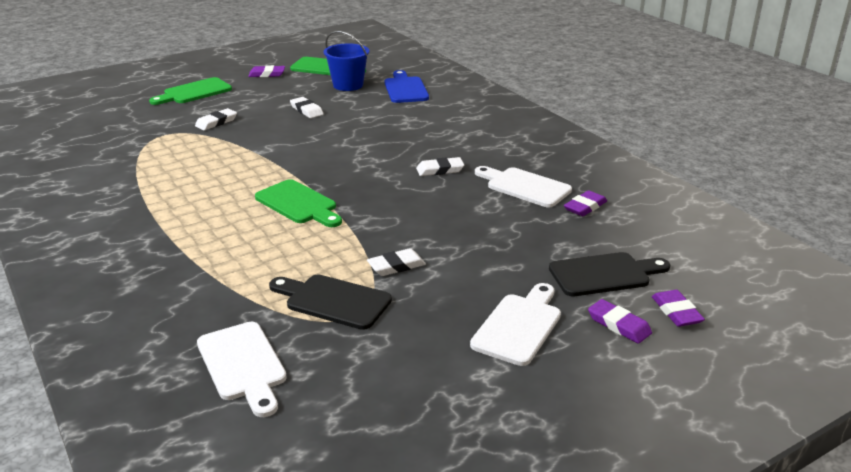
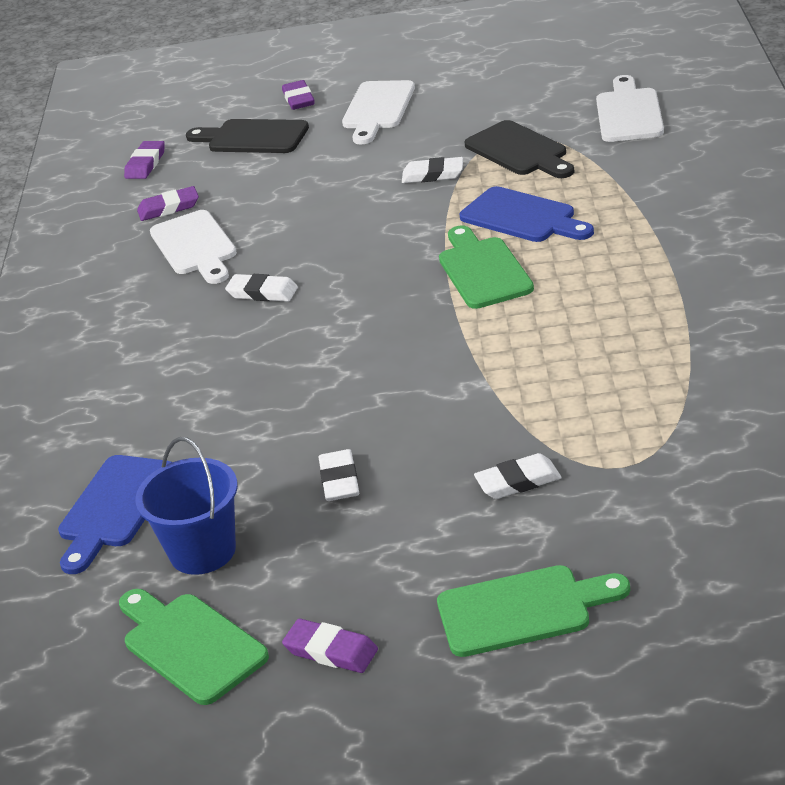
camera: 145 degrees left, 5 degrees up
(292, 243) = (523, 217): none -> blue cutting board
(519, 326) = (378, 109): white cutting board -> white cutting board turned 45 degrees counterclockwise
(676, 312) = (240, 101): purple eraser -> purple eraser (145, 164)

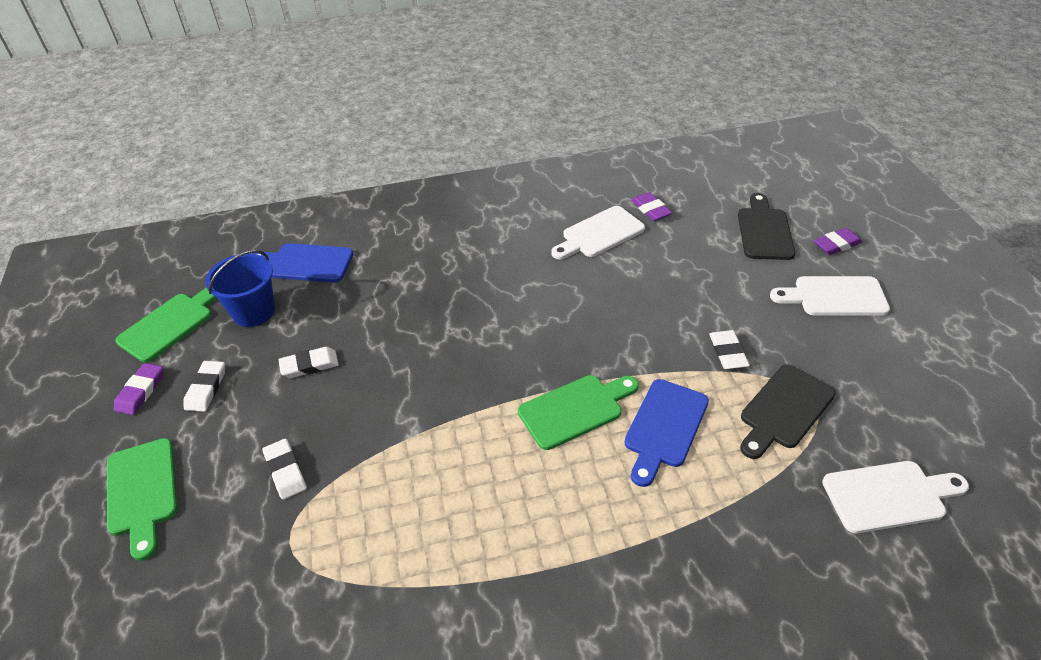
camera: 75 degrees right, 10 degrees up
(145, 164) = (711, 184): purple eraser -> none
(262, 292) = (540, 281): white eraser -> white eraser (206, 388)

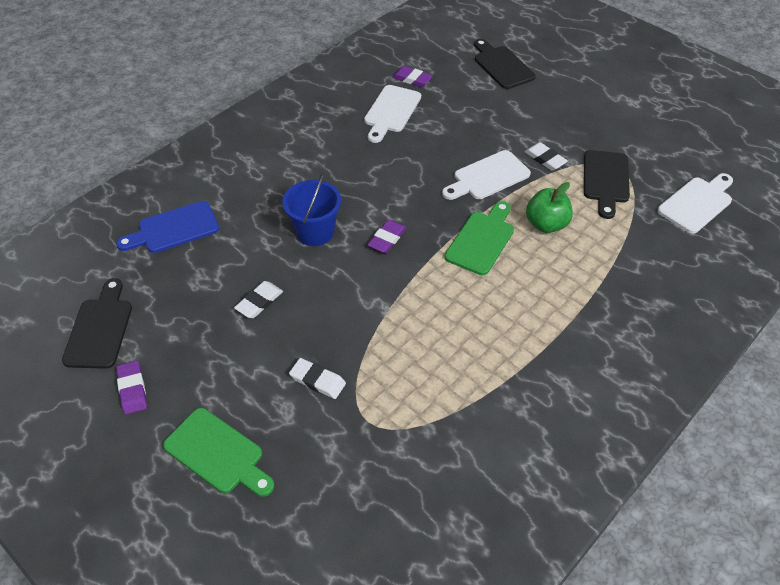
camera: 35 degrees left, 5 degrees up
(170, 324) = (100, 329): green cutting board -> black cutting board
(206, 388) = (189, 359): white eraser -> none
(253, 312) = (167, 285): blue bucket -> blue bucket (315, 232)
(664, 427) = (546, 224): blue cutting board -> green apple
(835, 297) = (579, 94): white cutting board -> white cutting board (488, 177)
(836, 244) = (554, 58): purple eraser -> purple eraser (387, 239)

